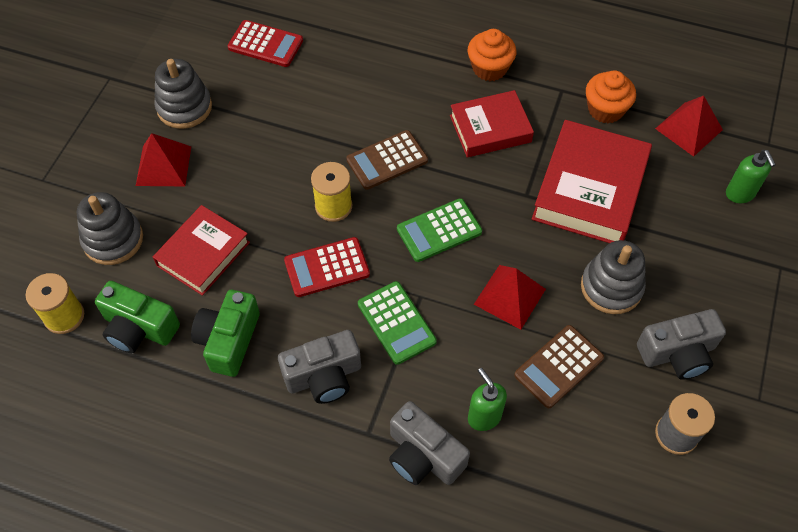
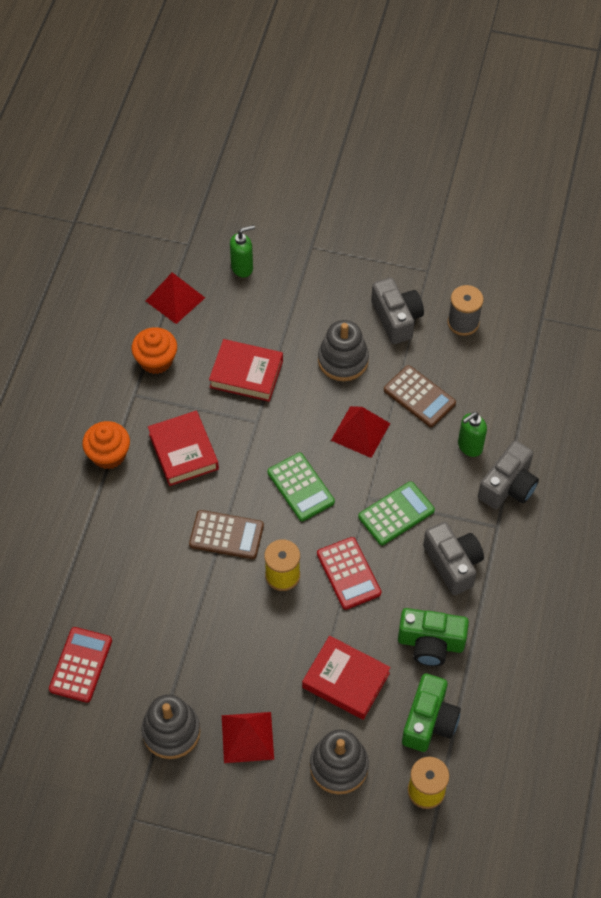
camera: 95 degrees left, 0 degrees up
(387, 160) = (226, 535): brown calculator -> brown calculator turned 45 degrees counterclockwise
(589, 189) = (246, 374): red book -> red book, size x0.64

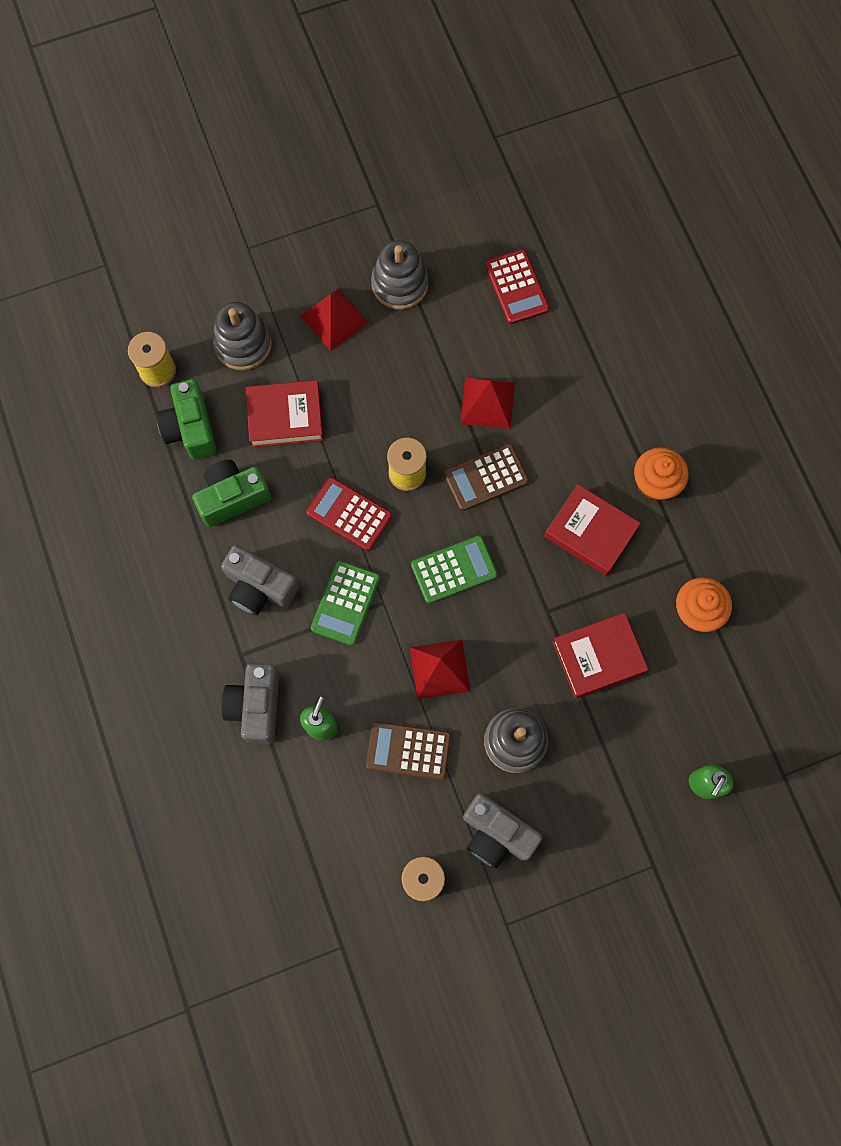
camera: 145 degrees right, 15 degrees up
(175, 299) = (739, 695): red pyramid -> red pyramid (487, 403)
(300, 487) = (454, 570): green calculator -> green calculator turned 135 degrees clockwise

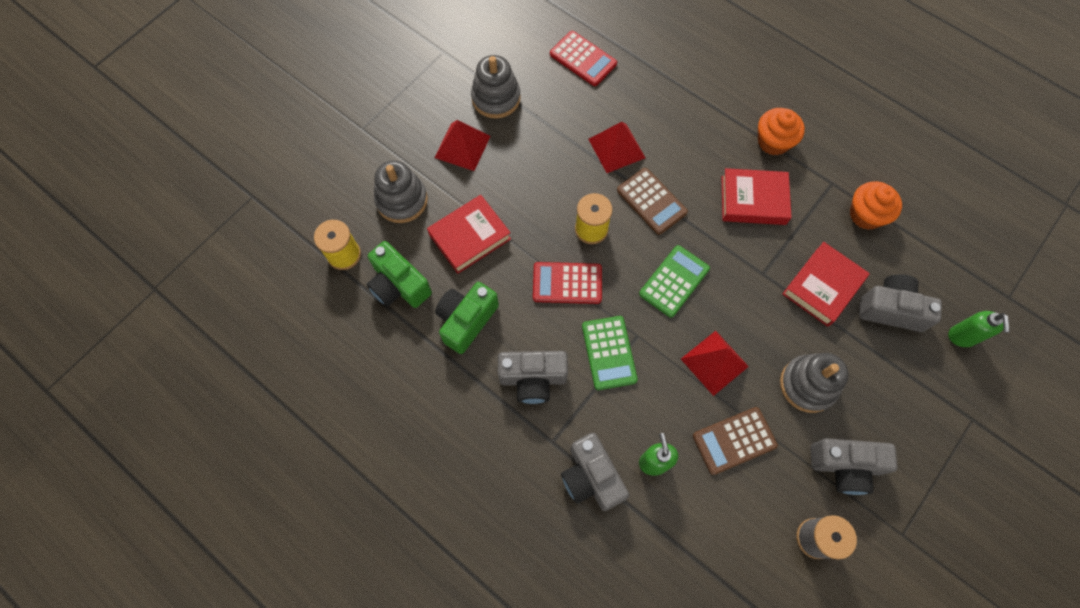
camera: 30 degrees left, 5 degrees down
(486, 477) = (651, 201): brown calculator -> brown calculator turned 75 degrees counterclockwise
(651, 718) = (891, 309): none -> grey camera

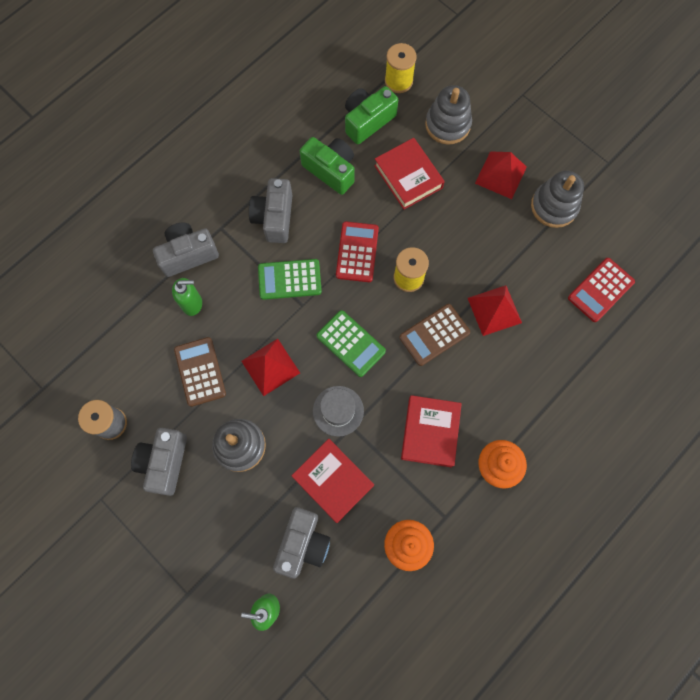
camera: 95 degrees right, 5 degrees up
(749, 288) = (338, 411): none -> grey hat

